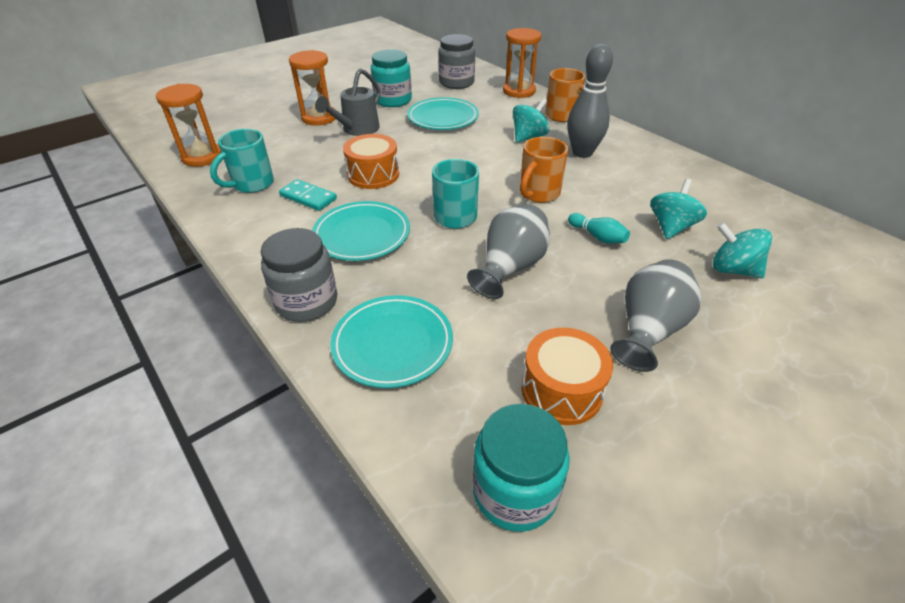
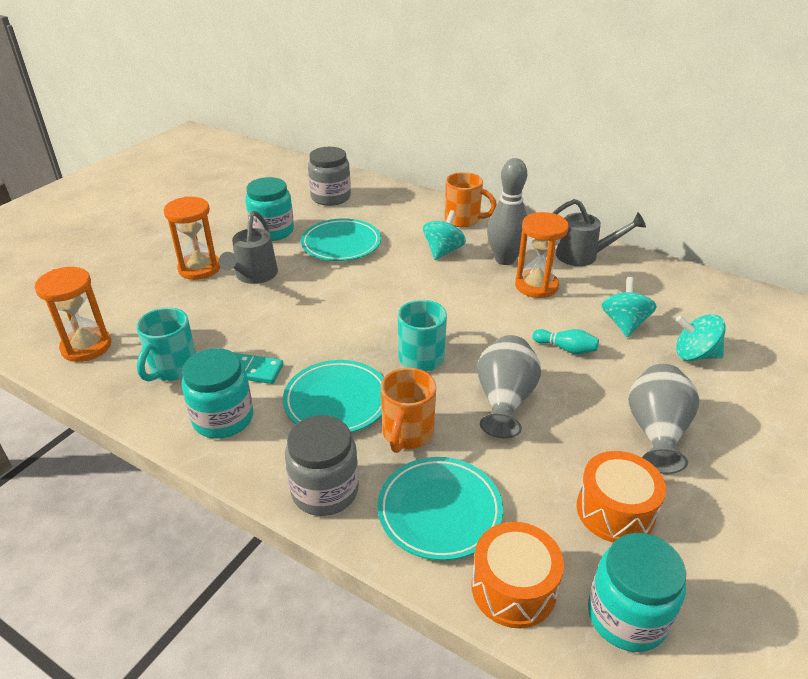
camera: 20 degrees left, 5 degrees down
(264, 228) = (223, 418): none -> turquoise jar
(373, 175) = (306, 328): orange drum -> orange drum (513, 588)
(519, 91) = (403, 197): orange hourglass -> orange hourglass (536, 286)
(538, 194) = (487, 314): orange mug -> orange mug (407, 434)
(662, 162) = (583, 256): none -> grey watering can

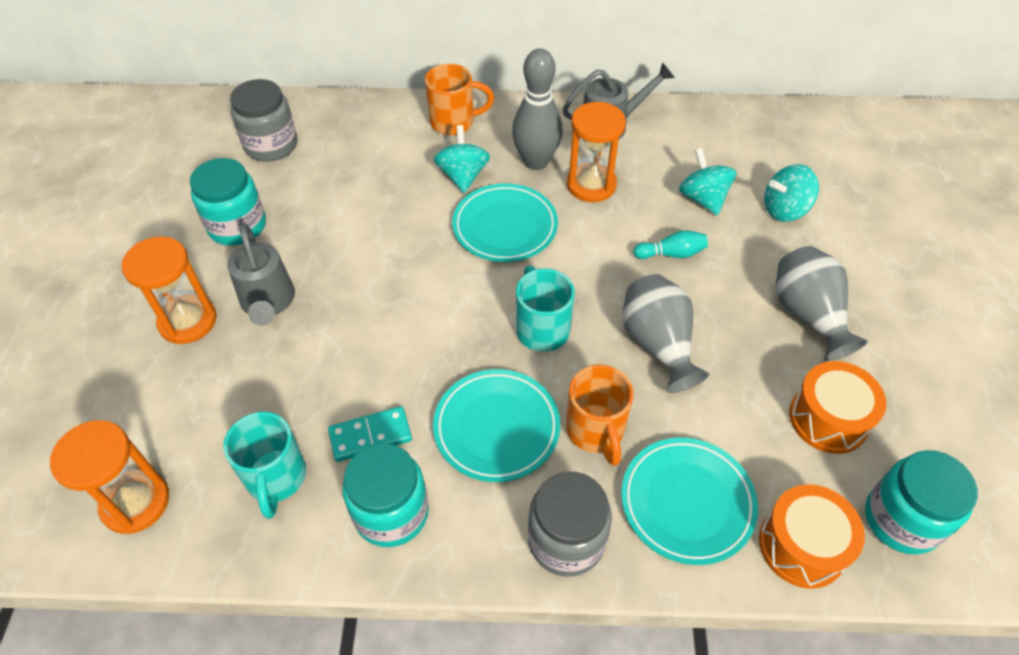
camera: 30 degrees left, 15 degrees up
(341, 244) = (339, 212): turquoise plate -> turquoise plate (505, 227)

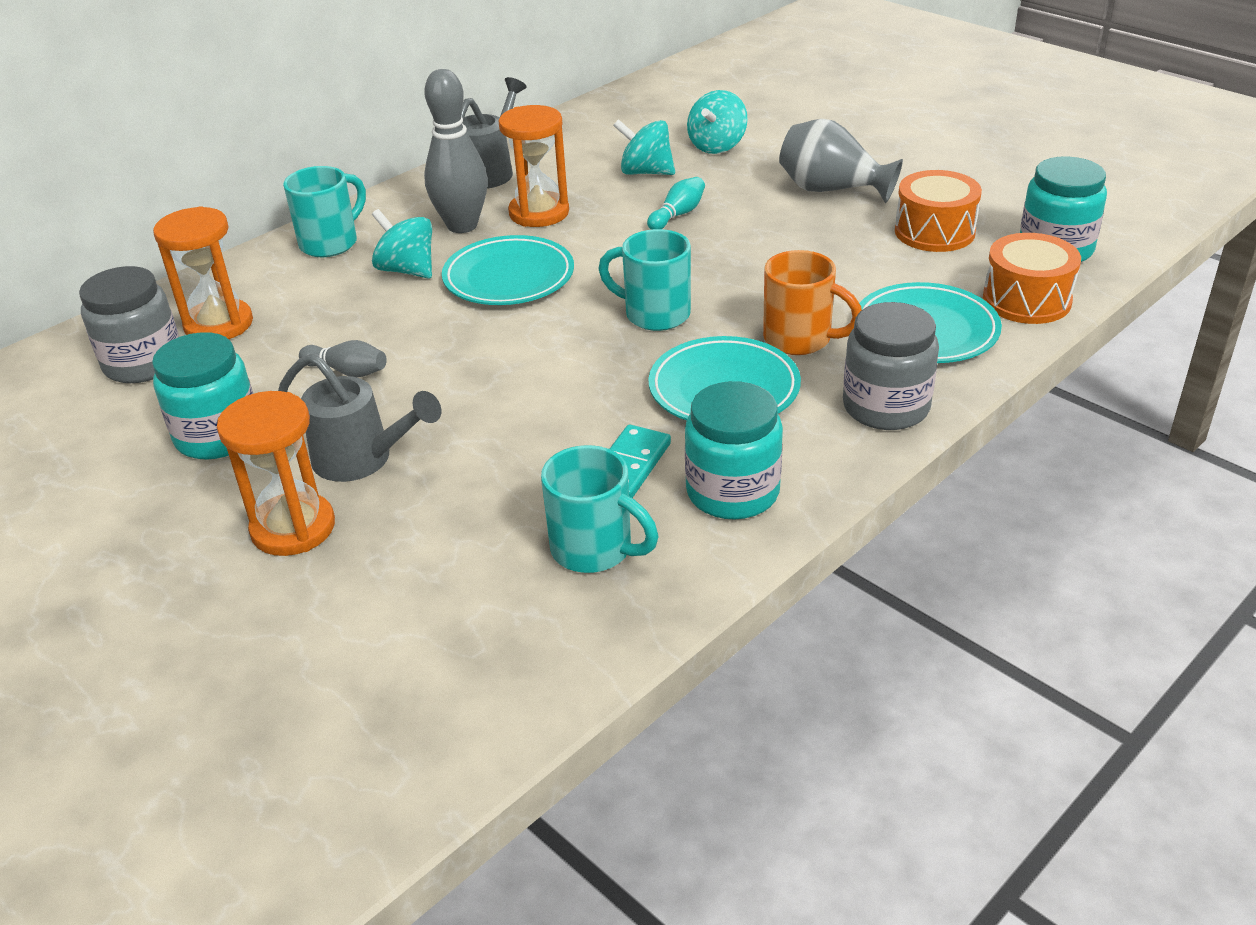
camera: 45 degrees left, 15 degrees down
(135, 502) = (484, 669): orange hourglass -> orange hourglass (219, 324)
(341, 231) = (347, 371): none -> grey bowling pin
(454, 122) = (330, 243): orange mug -> turquoise mug
(658, 345) = (759, 267): grey vase -> none

